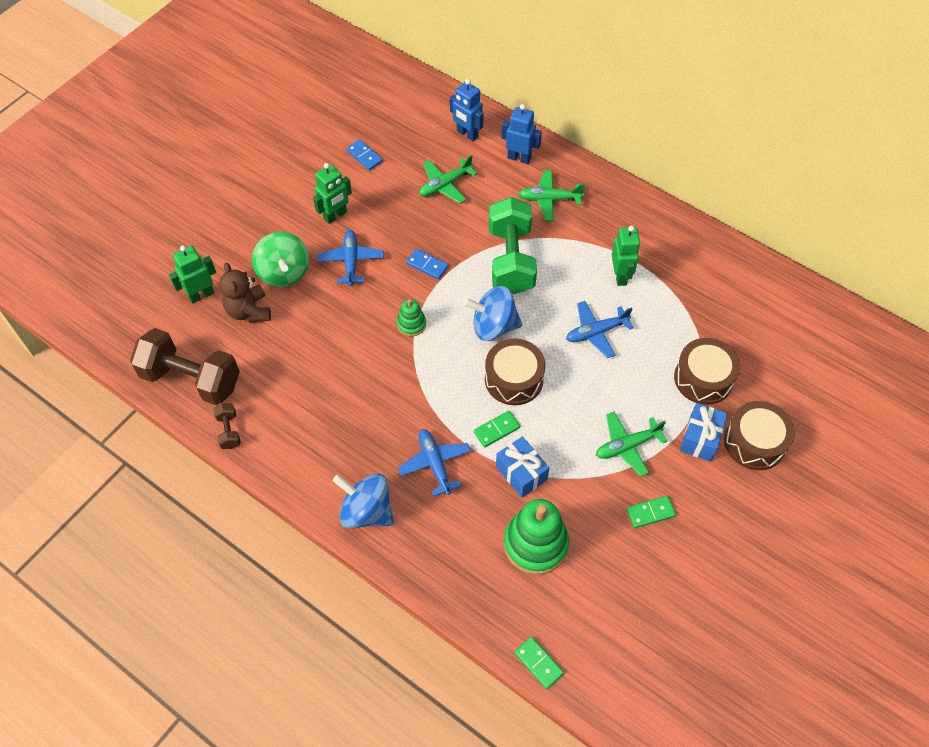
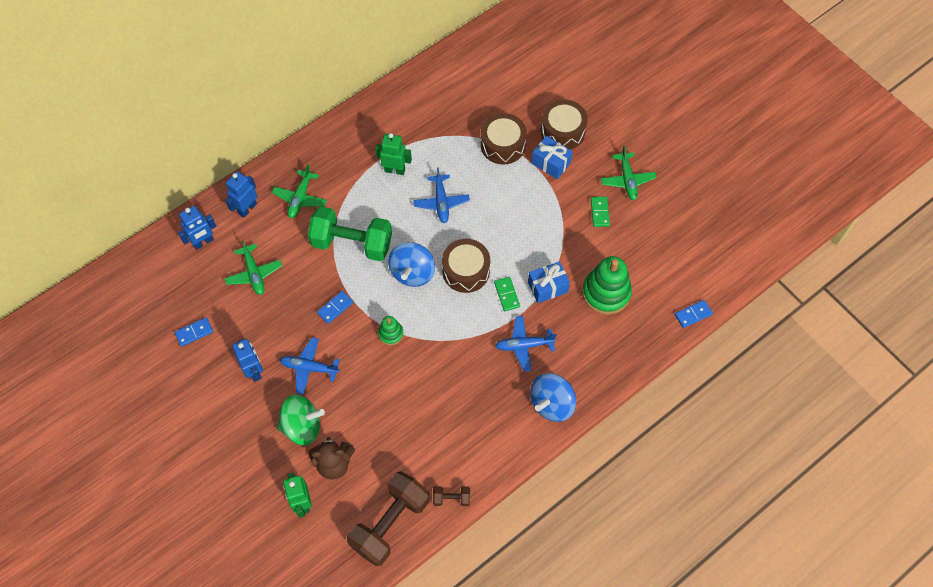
camera: 75 degrees left, 5 degrees up
(335, 216) = (254, 371): green robot -> blue robot
(538, 663) = (693, 314): green domino -> blue domino
(627, 446) = (544, 211): green plane -> green plane (627, 180)

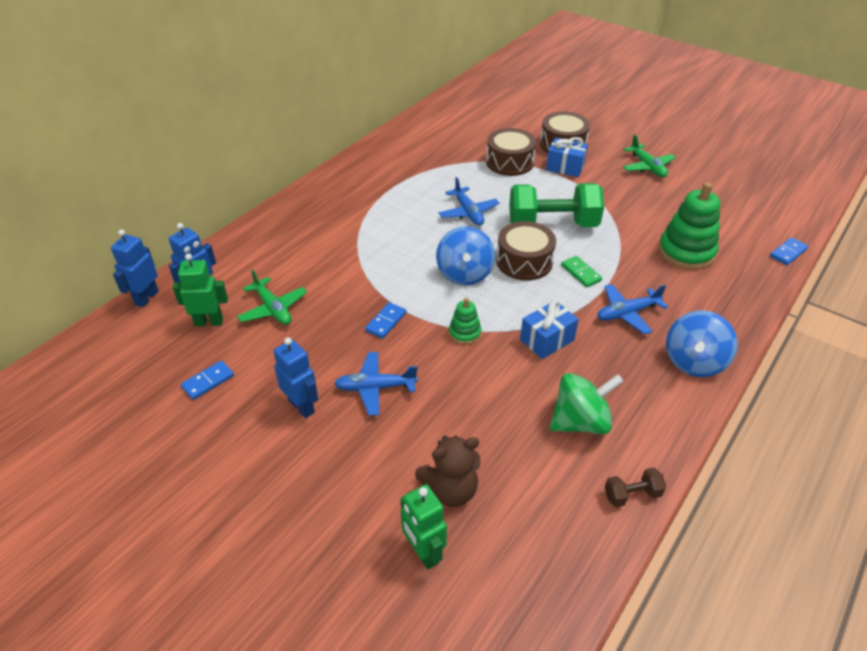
camera: 15 degrees left, 20 degrees down
(247, 208) = (248, 253): blue robot -> blue robot (146, 298)
(300, 198) = (309, 235): green plane -> none
(302, 426) = (389, 455): green spinning top -> green spinning top (580, 422)
(352, 243) = (383, 261): green dumbbell -> green dumbbell (552, 224)
(390, 523) = (564, 548): brown dumbbell -> none
(395, 170) = (406, 197): green robot -> green robot (209, 322)
(547, 287) = (621, 259): blue gift -> blue gift (547, 340)
(599, 212) = (636, 193): green domino -> none

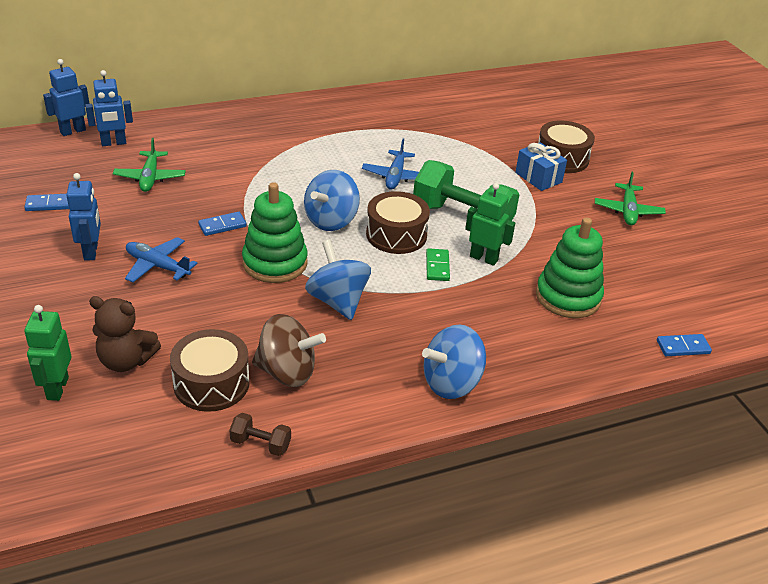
camera: 30 degrees right, 5 degrees down
(209, 322) = (95, 166): green robot -> green robot (484, 258)
(464, 333) = (275, 263): green stacking toy -> green stacking toy, size x1.95
(509, 162) = (487, 152): brown drum -> brown drum (211, 383)
(547, 340) = (337, 301): blue gift -> blue spinning top
(580, 422) = (287, 372): green spinning top -> brown spinning top
(627, 313) = (439, 317): blue plane -> none

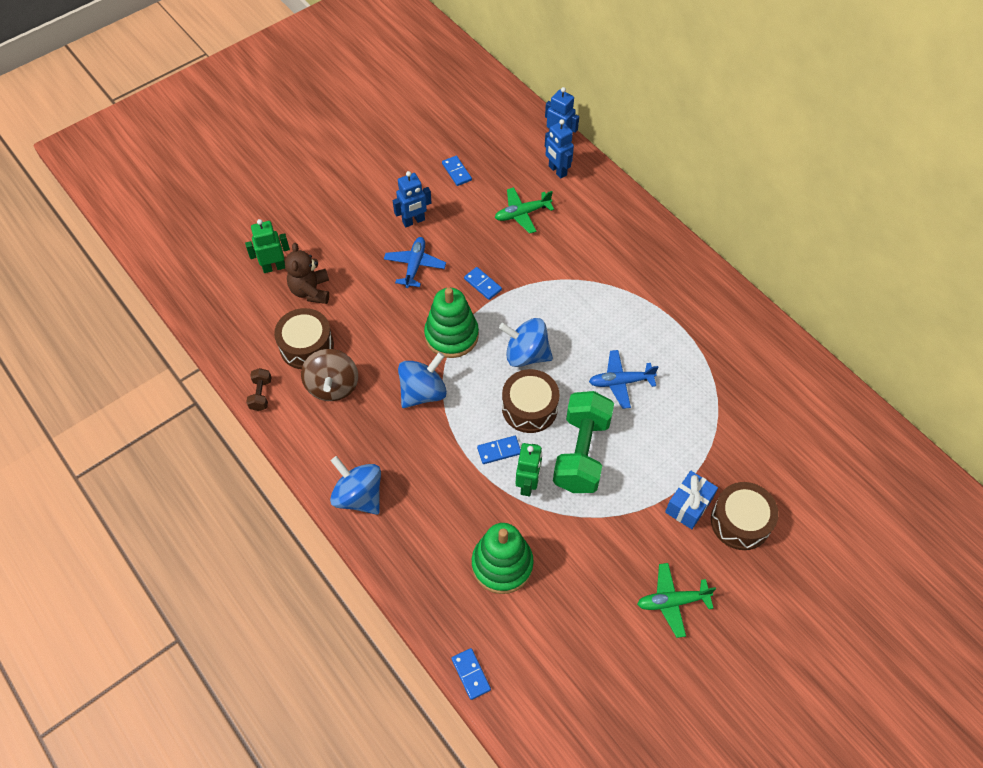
camera: 75 degrees right, 20 degrees up
(437, 266) = (499, 450): green domino -> blue domino

